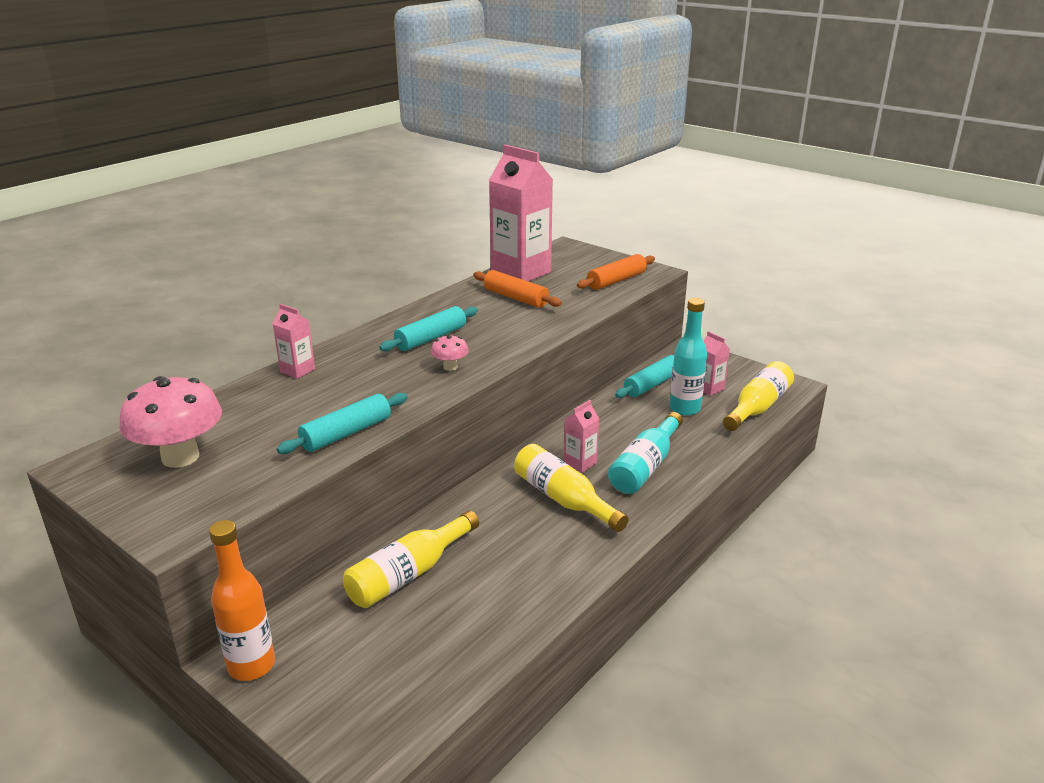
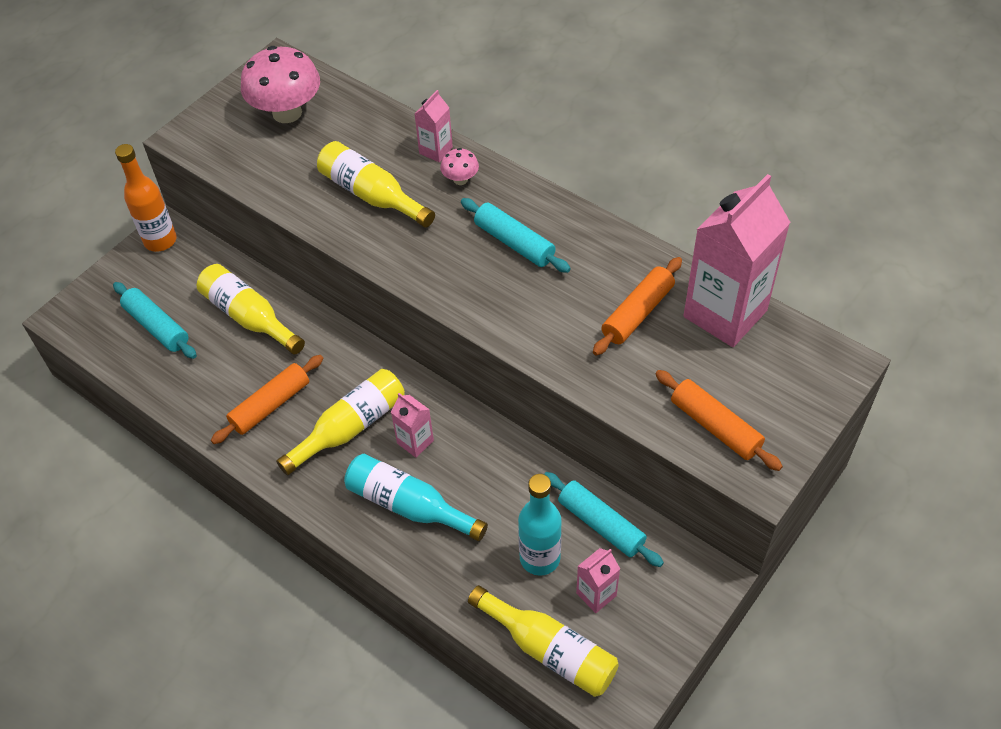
camera: 90 degrees right, 25 degrees up
(343, 403) = (371, 195): none -> yellow bottle
(346, 433) = (317, 207): turquoise rolling pin -> turquoise rolling pin (157, 327)
(450, 367) = (445, 267): pink mushroom -> pink mushroom (460, 179)
(533, 552) = (270, 405): none -> orange rolling pin

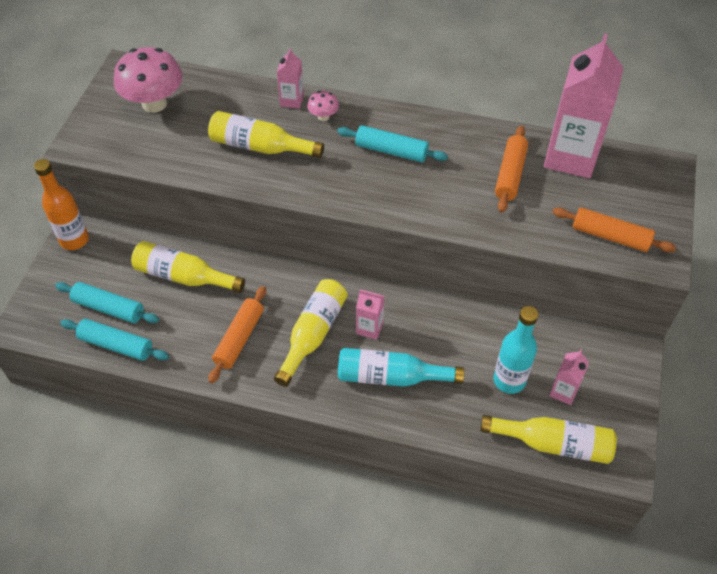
camera: 25 degrees left, 0 degrees up
(601, 525) = (539, 341): turquoise rolling pin -> turquoise rolling pin (116, 345)

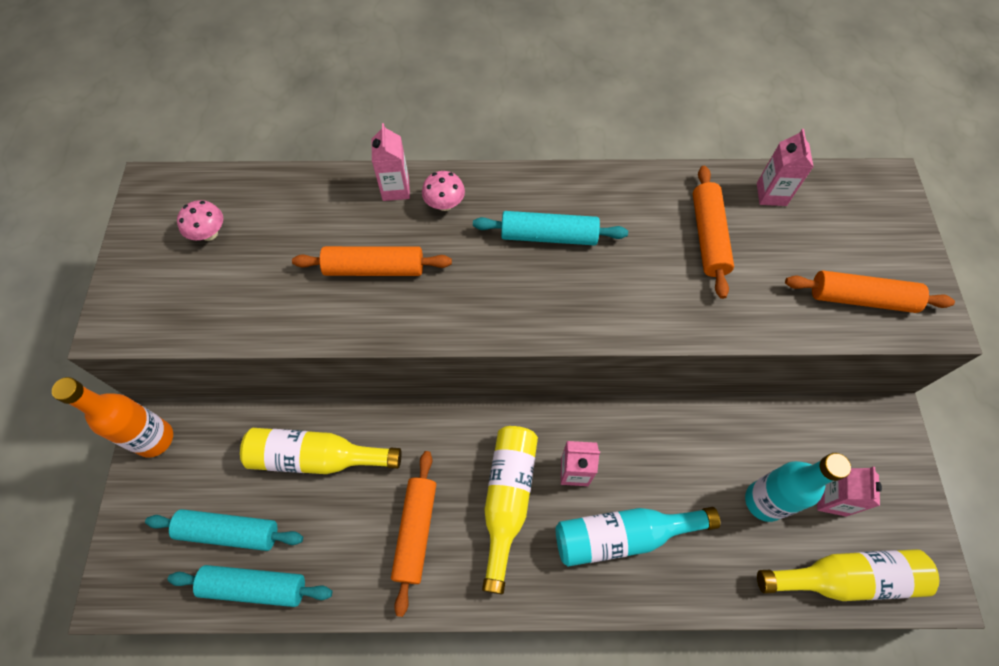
camera: 15 degrees left, 10 degrees up
(154, 103) = (209, 233): pink mushroom -> pink mushroom, size x0.47
(260, 147) = (374, 269): yellow bottle -> orange rolling pin
(570, 157) = (771, 194): pink carton -> pink carton, size x0.45

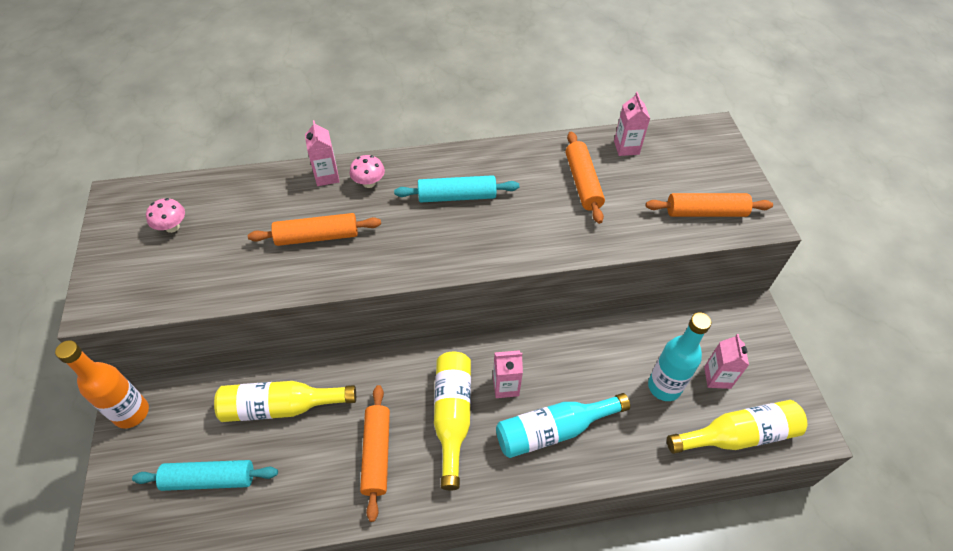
camera: 10 degrees left, 10 degrees down
(255, 587) = (238, 521): turquoise rolling pin -> none

